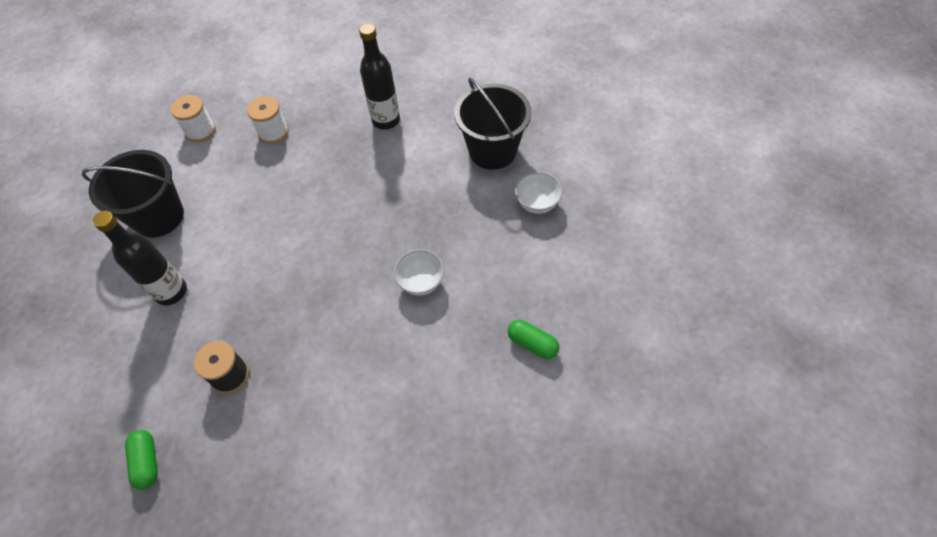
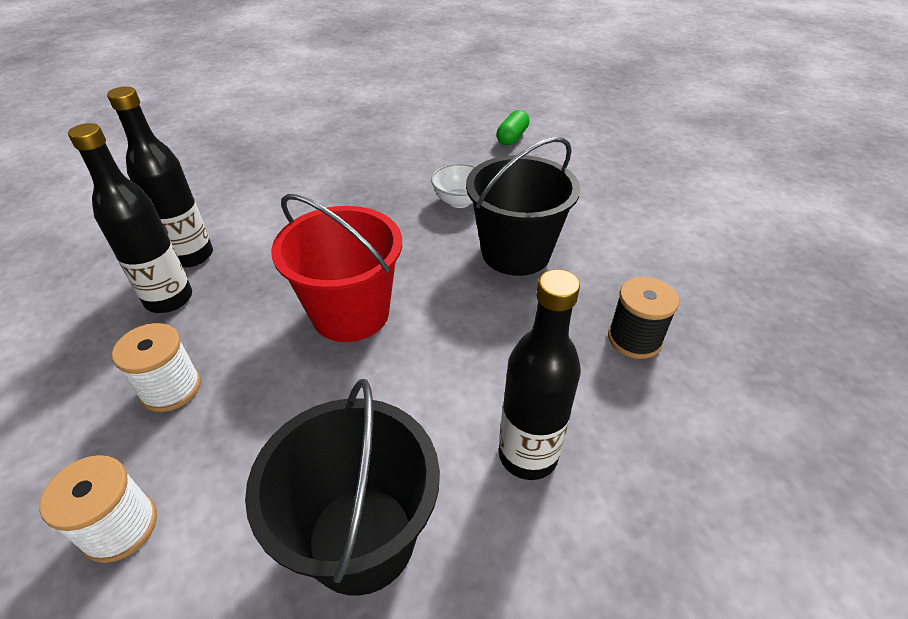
camera: 100 degrees left, 15 degrees down
(147, 462) = (792, 399): green capsule -> none
(306, 208) = (350, 313): none -> red bucket
(345, 117) = (169, 299): none -> black bottle
(492, 151) = (273, 168): black bucket -> black bucket (515, 253)
(537, 203) = (353, 140): white bowl -> none

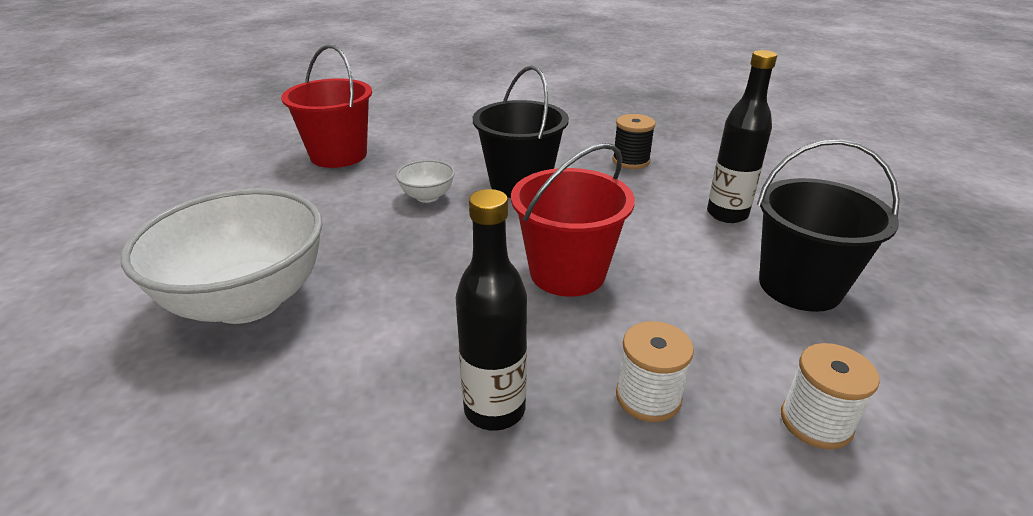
camera: 75 degrees left, 10 degrees down
(191, 256) = (411, 391): black bottle -> none
(287, 164) = (248, 301): none -> white bowl
(512, 137) = (338, 155): green capsule -> red bucket

